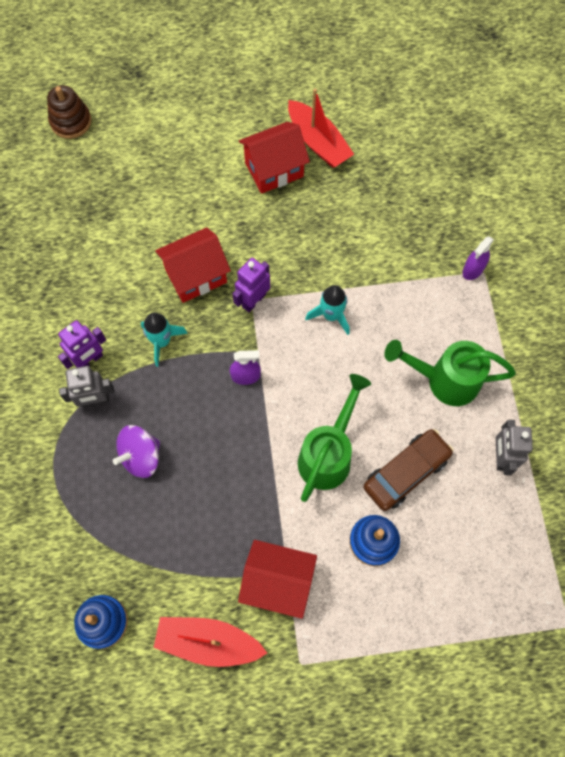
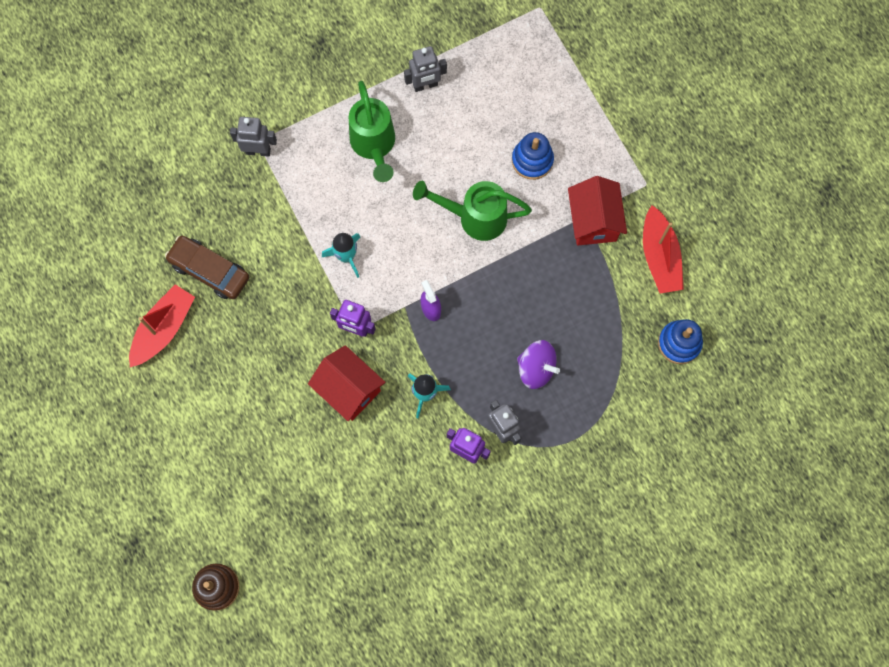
camera: 110 degrees left, 5 degrees up
(274, 169) = (209, 360): red house -> none
(406, 472) = (466, 152): brown car -> brown car (209, 270)
(473, 269) = (258, 151): purple spray bottle -> grey robot

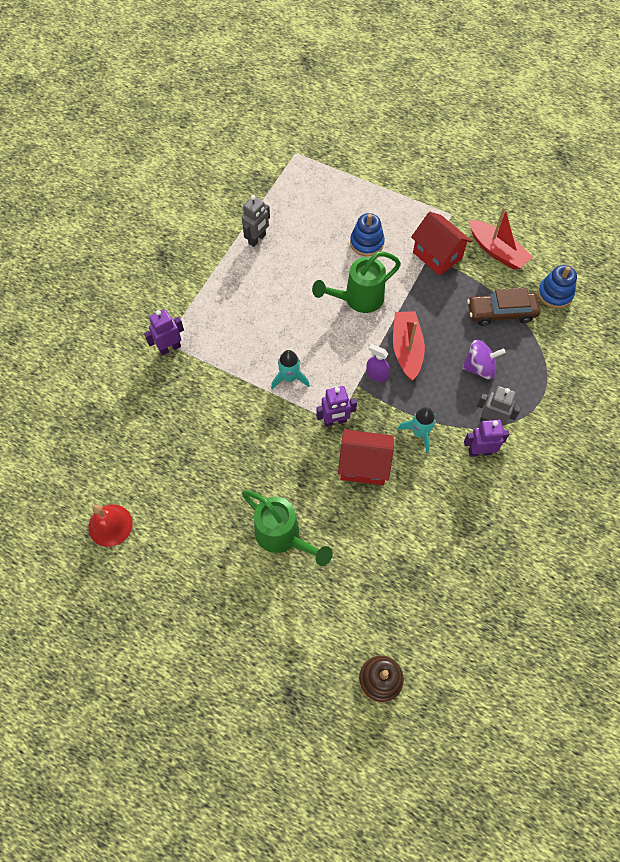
camera: 35 degrees left, 10 degrees down
(90, 291) = (110, 525): none -> red bell
(164, 329) = (190, 514): red boat -> red boat (406, 349)
(209, 270) = (195, 450): brown car -> brown car (501, 312)
(258, 151) = (170, 348): grey robot -> purple robot
(374, 146) = (252, 296): green watering can -> green watering can (283, 537)

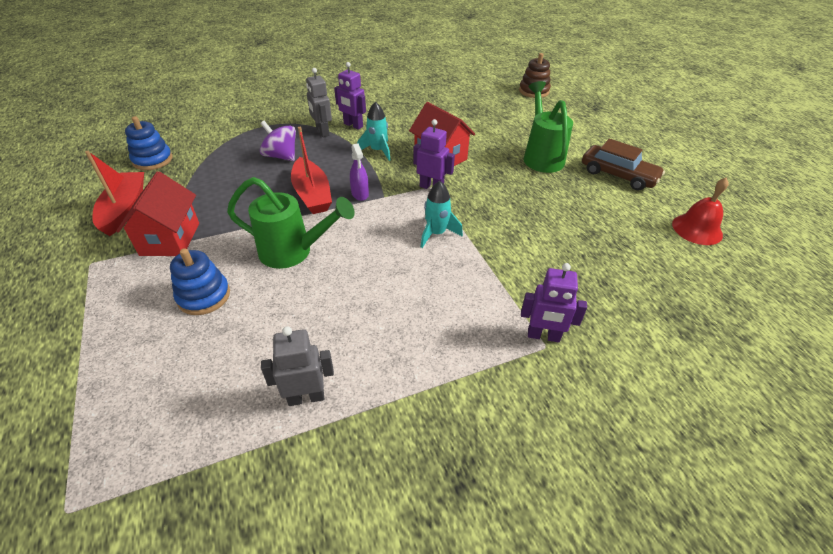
camera: 140 degrees left, 20 degrees down
(406, 349) = (312, 194): red boat -> red boat turned 60 degrees counterclockwise
(501, 312) = (207, 173): brown car -> brown car (618, 175)

